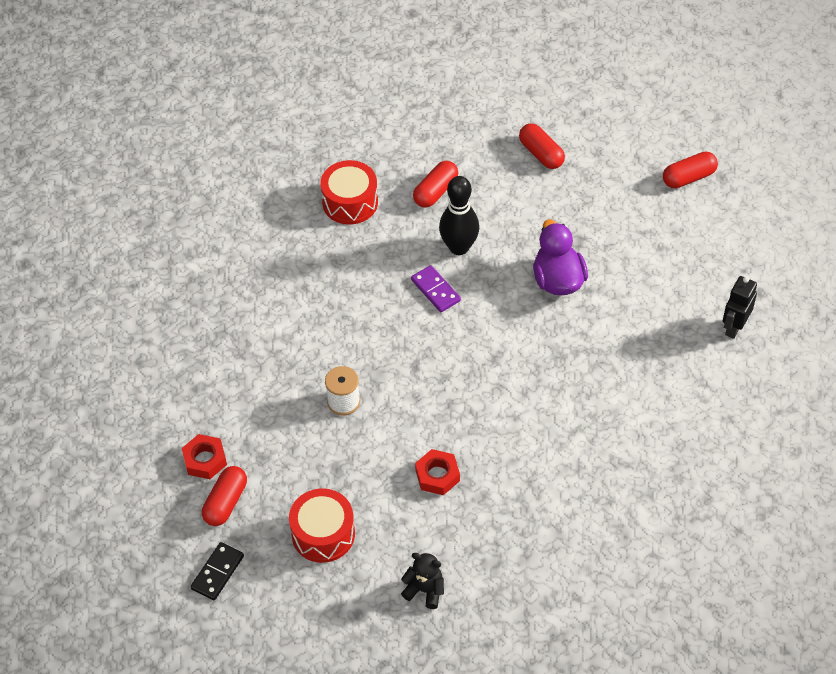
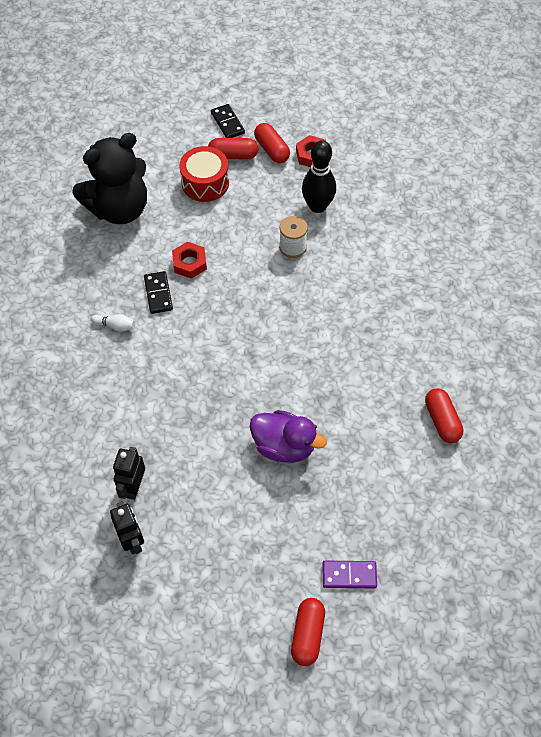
camera: 125 degrees right, 5 degrees up
(350, 202) = (474, 355): red drum -> none
(425, 590) = (119, 209): black teddy bear -> black teddy bear, size x2.31
(435, 290) = (342, 358): purple domino -> purple domino (349, 575)
(459, 247) = (371, 399): black bowling pin -> black bowling pin (317, 206)
(495, 477) = (158, 294): none -> black domino
(541, 154) = (426, 530): red capsule -> red capsule (233, 155)
(562, 486) = (115, 326): none -> white bowling pin
(693, 358) = (133, 487): none -> black robot

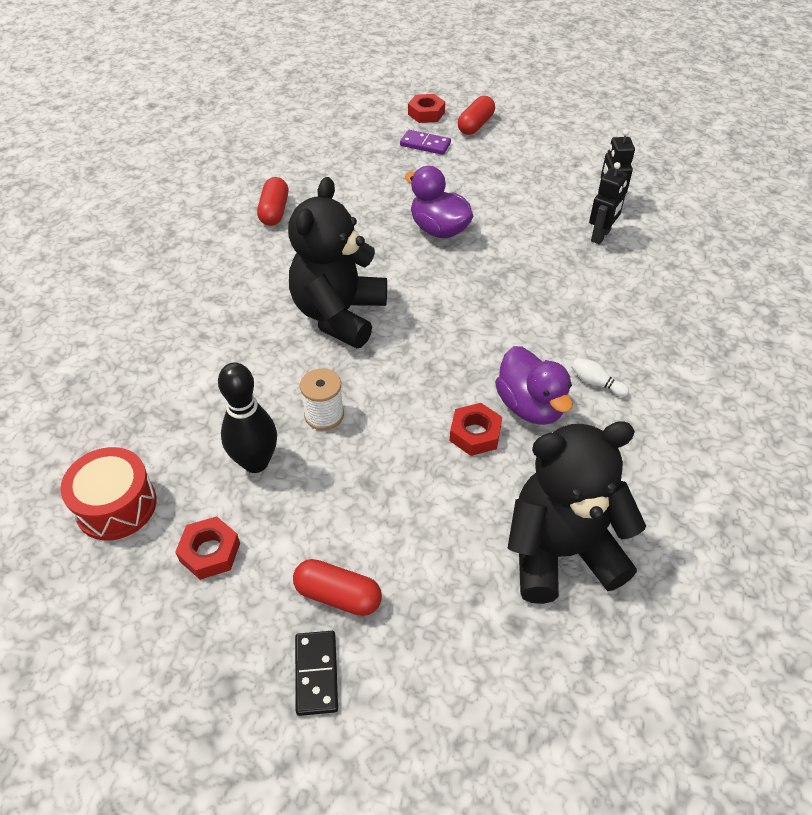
camera: 160 degrees left, 10 degrees down
(158, 294) = (530, 406): black domino -> purple duck
(205, 183) = (406, 556): red drum -> red drum (116, 505)
(272, 150) = (268, 585): red capsule -> none
(324, 327) = (339, 315): none -> black teddy bear
(373, 639) = (426, 113): none -> red nut

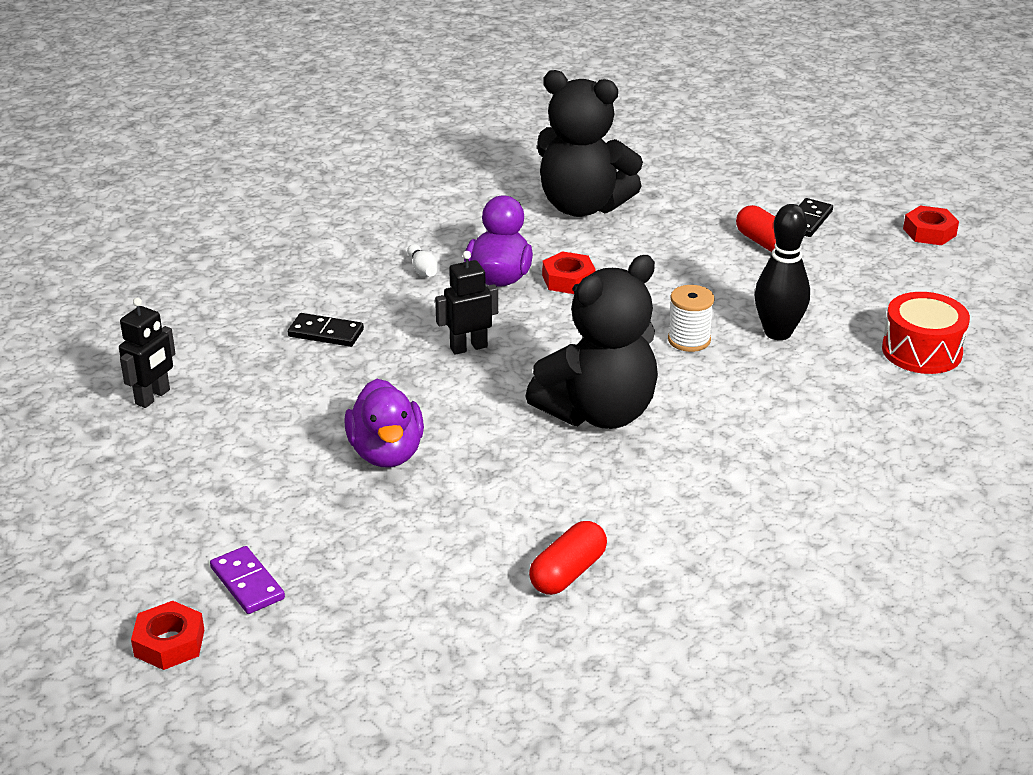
camera: 145 degrees left, 15 degrees down
(210, 552) = (851, 296): red nut -> red nut (929, 232)
(475, 125) = (133, 582): red capsule -> none
(581, 290) = (326, 333): none -> black domino
(601, 236) = (223, 369): black robot -> black robot (468, 347)

